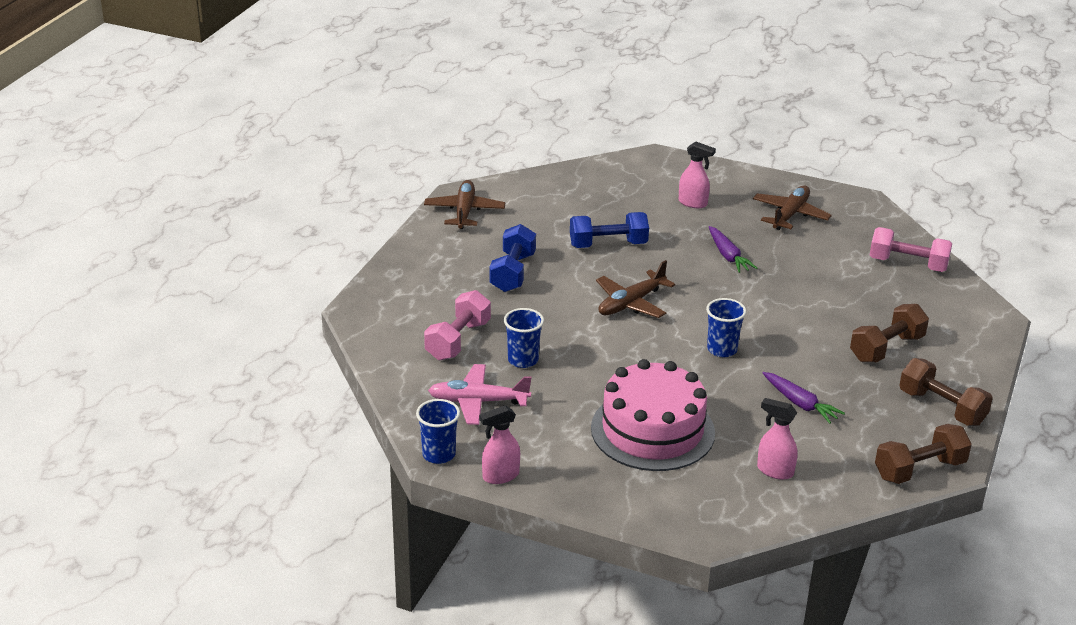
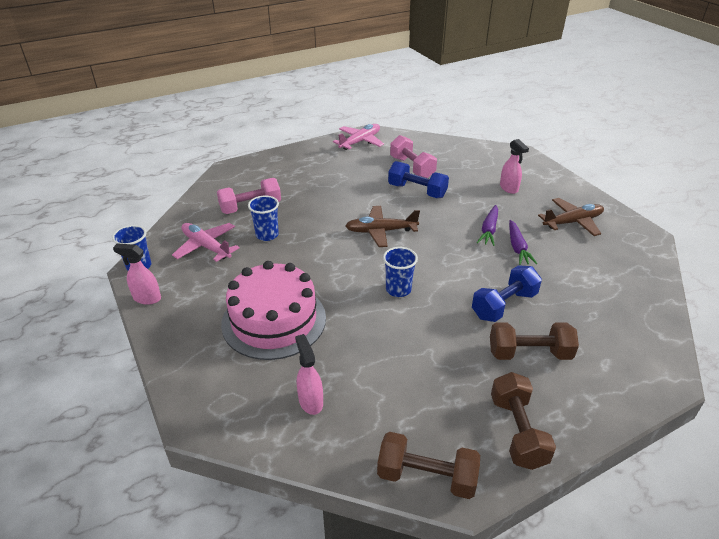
camera: 40 degrees right, 5 degrees up
(464, 211) = (360, 142): brown plane -> pink plane
(513, 273) = (337, 183): blue dumbbell -> blue dumbbell (504, 305)
(800, 403) = (401, 359): purple carrot -> purple carrot (517, 247)
(908, 264) = (631, 296): pink dumbbell -> pink dumbbell (412, 167)

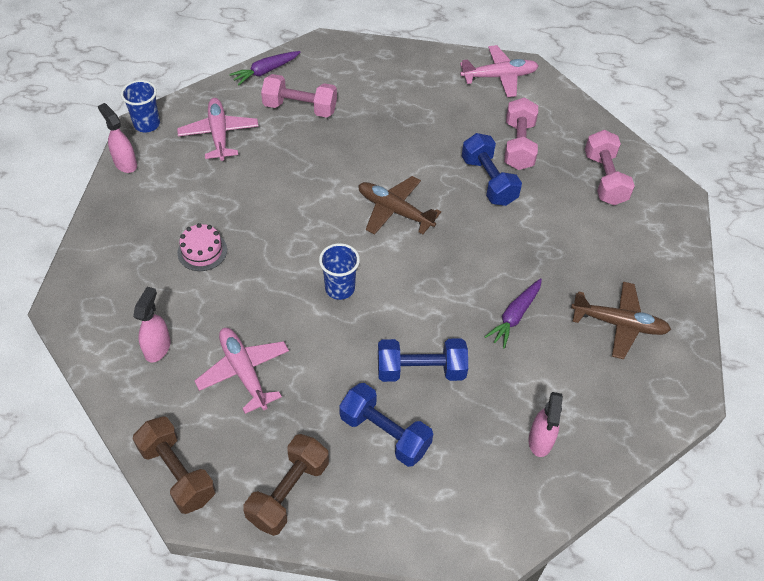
camera: 35 degrees right, 15 degrees up
(267, 235) = (283, 151): blue cup -> none
(274, 320) = (202, 251): pink cake -> pink cake, size x0.44
(394, 376) = (244, 372): none -> pink plane
(477, 162) = (604, 179): none -> pink dumbbell
(489, 230) = (509, 276): purple carrot -> purple carrot (265, 71)
(509, 188) = (599, 236): pink spray bottle -> pink spray bottle (540, 441)
(529, 353) = (385, 433): brown dumbbell -> blue dumbbell

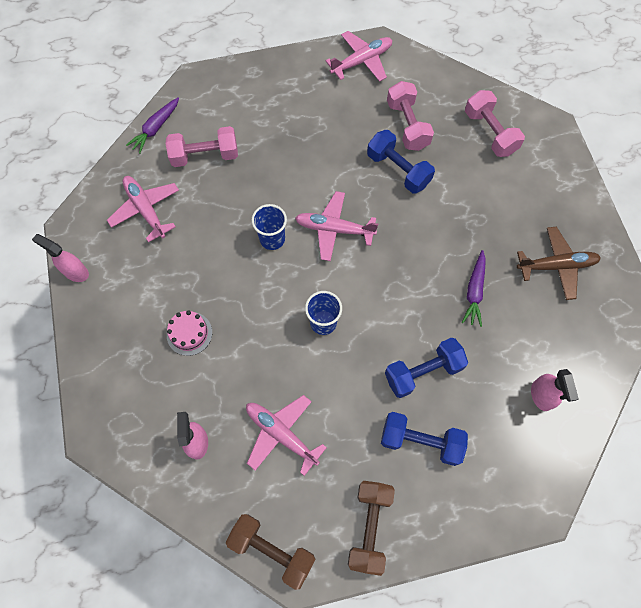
camera: 20 degrees left, 15 degrees up
(147, 124) = (75, 224): blue cup -> blue cup (272, 239)
(394, 211) = (334, 229): brown plane -> pink plane

